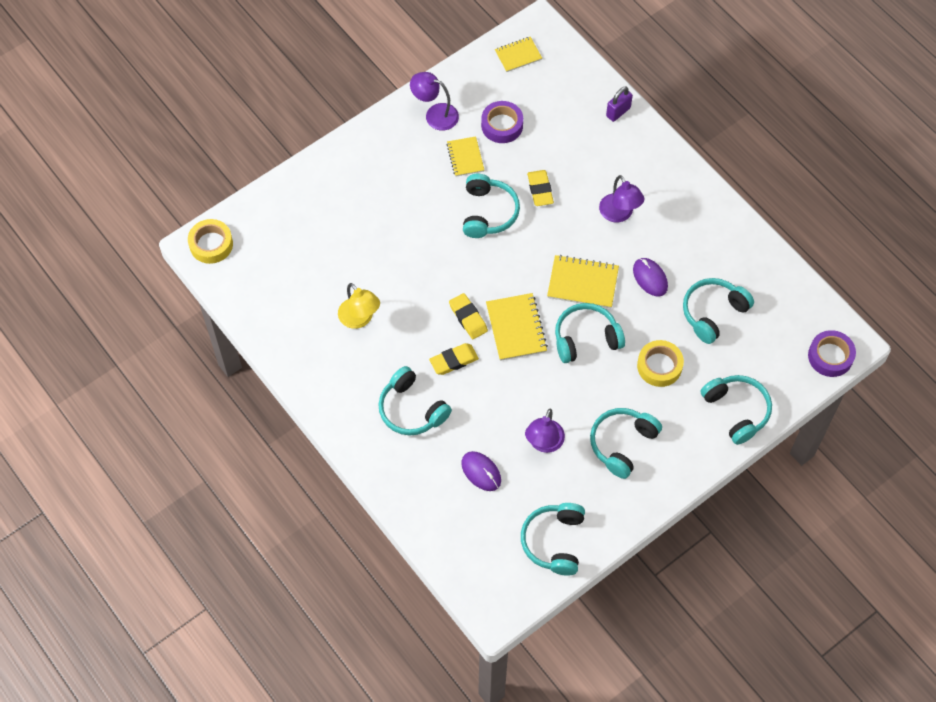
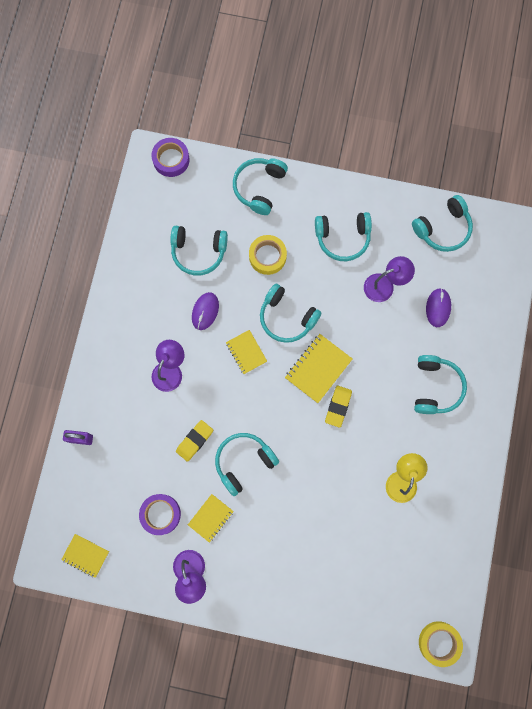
camera: 130 degrees left, 15 degrees up
(454, 361) = (377, 389): yellow eraser -> none
(582, 283) = (246, 352): yellow notebook -> yellow notebook, size x0.65

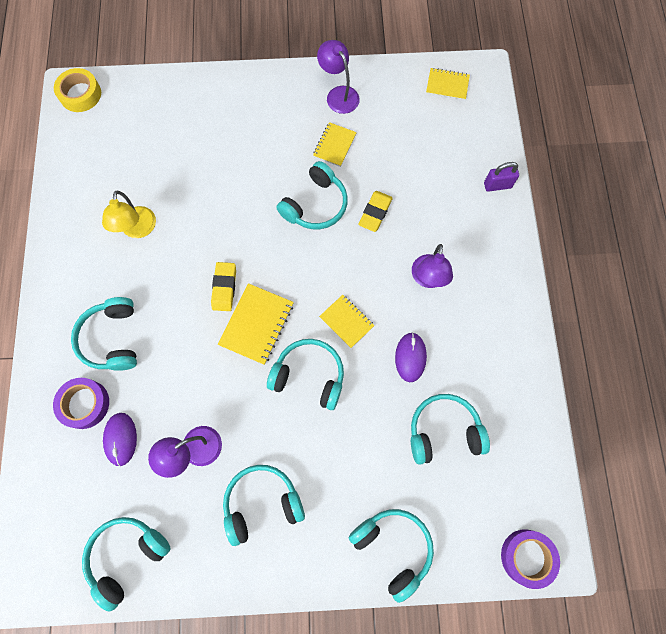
camera: 165 degrees right, 5 degrees down
(160, 514) = (387, 136): purple tape -> purple tape (84, 404)
(259, 188) = (393, 548): turquoise headphones -> turquoise headphones turned 45 degrees counterclockwise
(267, 256) = (354, 449): yellow tape -> none

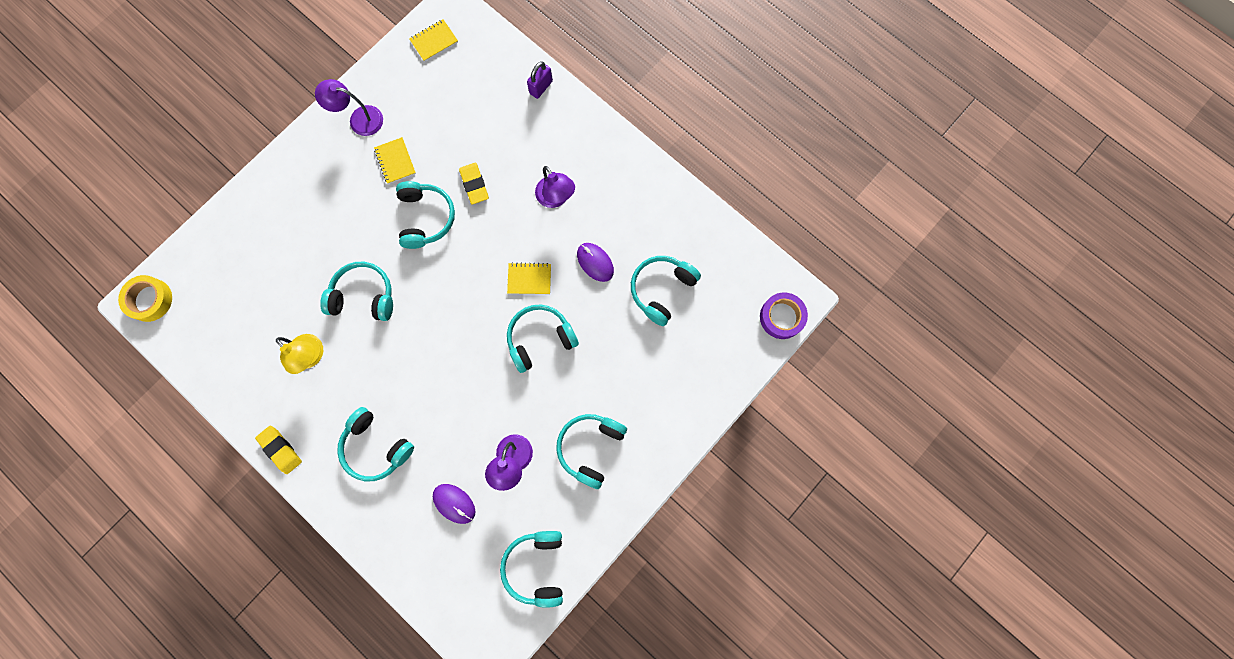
camera: 45 degrees left, 5 degrees up
(84, 404) = (404, 507): purple tape -> none
(224, 288) = (420, 337): yellow eraser -> yellow eraser (280, 450)
(257, 324) = (469, 339): yellow notebook -> none
(393, 548) = (698, 392): turquoise headphones -> turquoise headphones (363, 296)

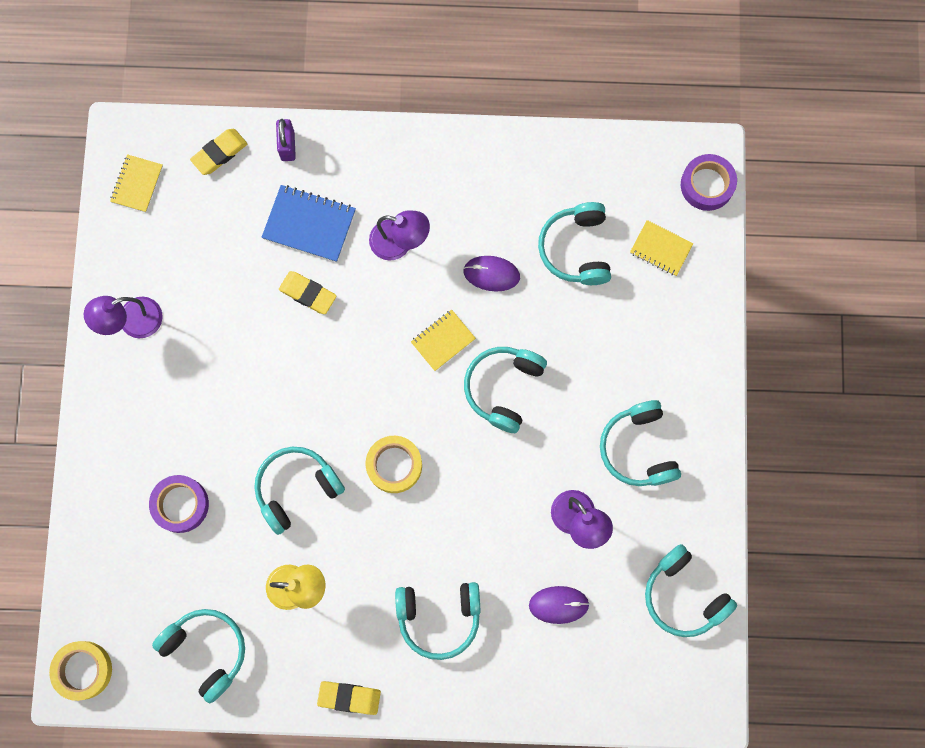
camera: 40 degrees left, 0 degrees up
(290, 249) = (180, 504): none -> purple tape
(395, 161) = (207, 334): yellow notebook -> yellow notebook (660, 249)
(425, 218) = (289, 364): turquoise headphones -> turquoise headphones (206, 651)
(433, 331) = (394, 465): none -> yellow tape
(497, 60) = (219, 153): none -> yellow eraser
(512, 144) = (309, 224): none -> blue notebook

